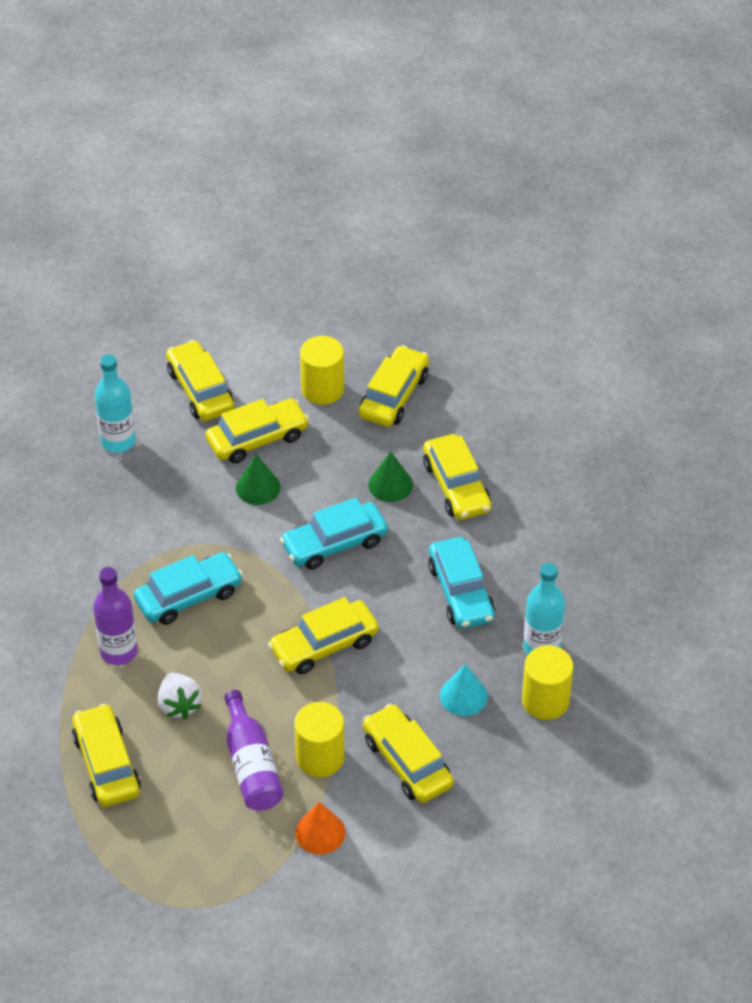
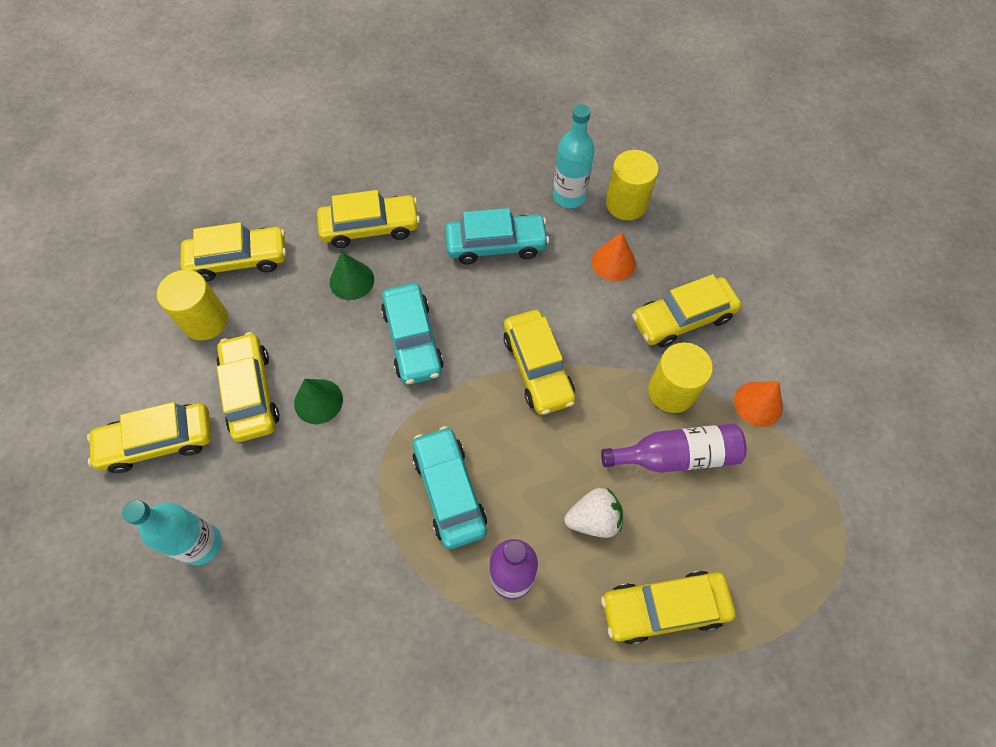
camera: 80 degrees left, 15 degrees up
(394, 395) = (239, 259): yellow car -> yellow car turned 135 degrees clockwise
(463, 696) = (613, 262): turquoise cone -> orange cone

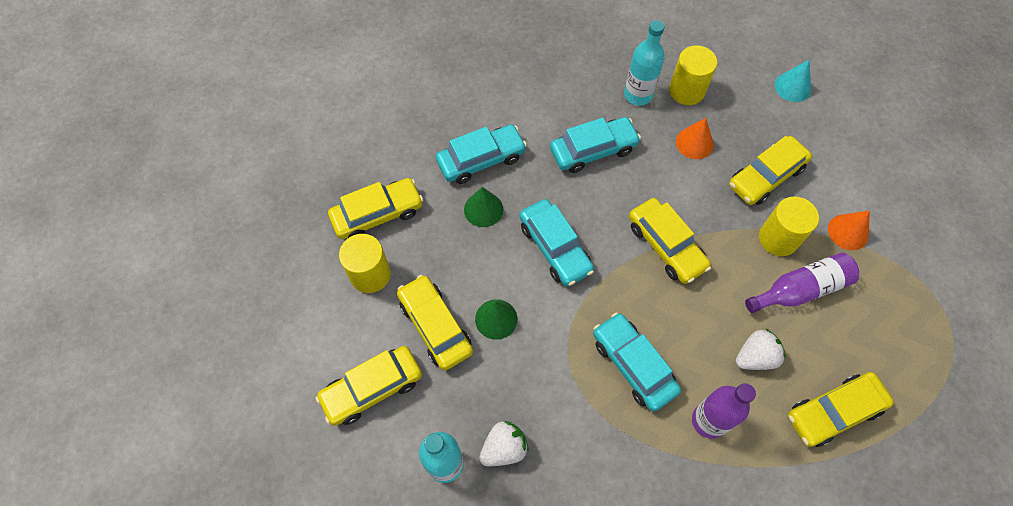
camera: 15 degrees left, 0 degrees up
(270, 545) = (504, 448): none -> white strawberry
(370, 227) = (481, 159): yellow car -> turquoise car
(751, 225) = (792, 87): none -> turquoise cone

